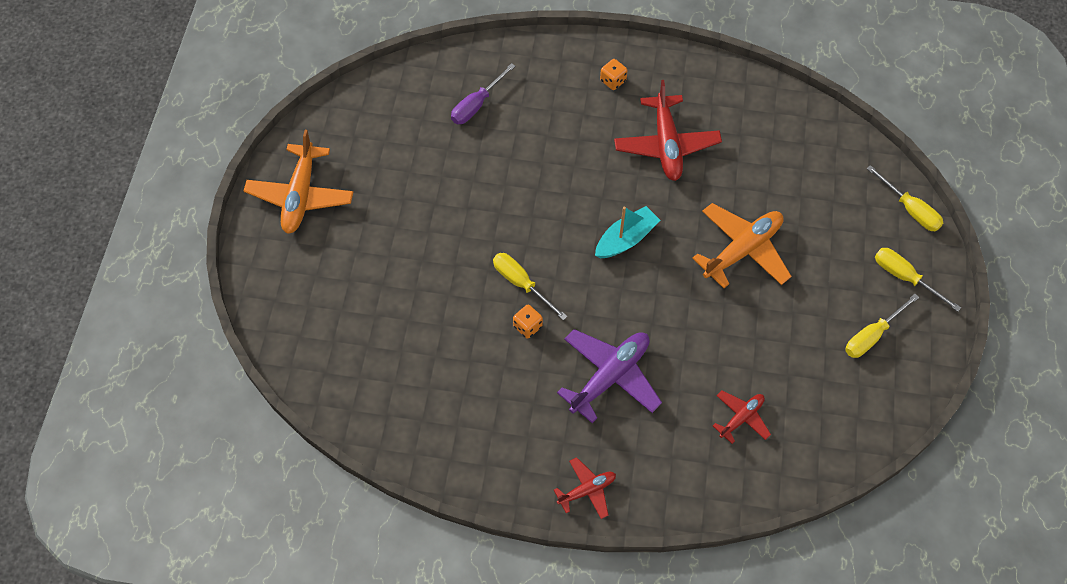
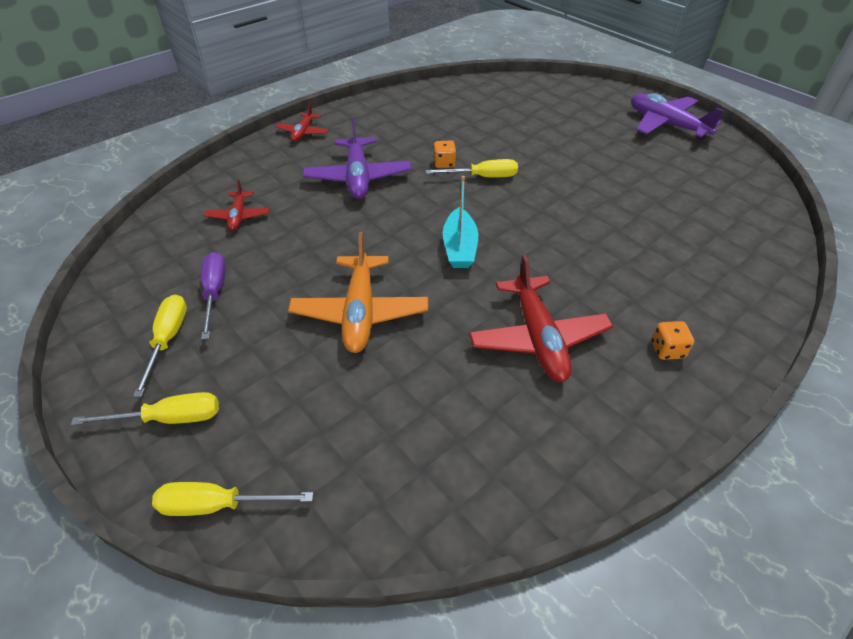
camera: 130 degrees right, 15 degrees down
(300, 196) = (666, 124): orange plane -> purple plane
(476, 105) = (701, 239): purple screwdriver -> purple screwdriver (215, 292)
(666, 145) = (538, 338): red plane -> red plane turned 135 degrees counterclockwise

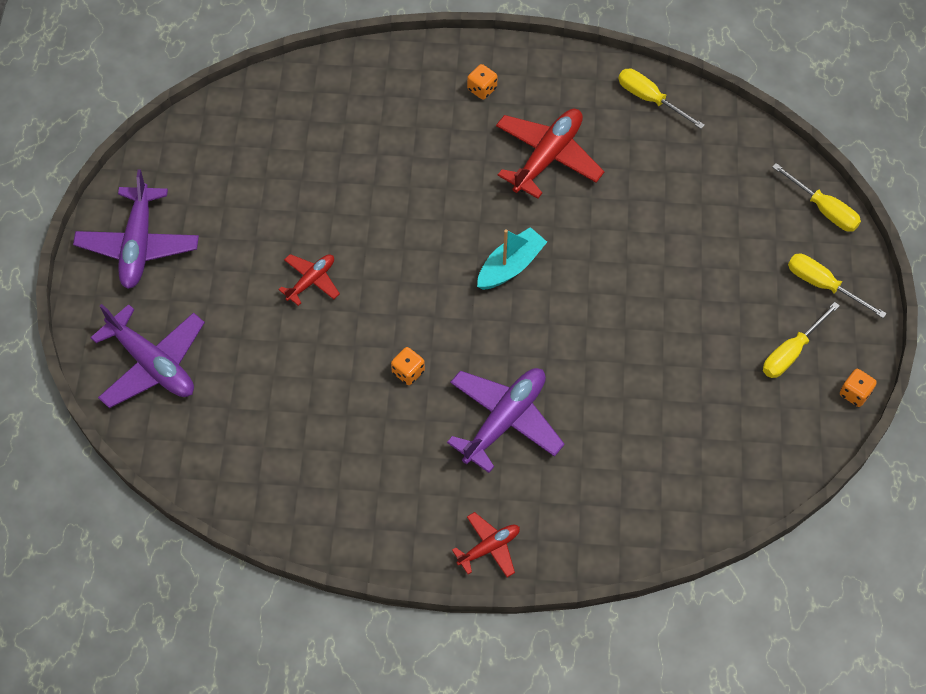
camera: 135 degrees left, 15 degrees up
(82, 347) = (854, 393): none -> orange dice
(215, 292) = (731, 373): purple screwdriver -> none
(238, 216) = (653, 454): red plane -> red plane (311, 281)
(360, 312) = (641, 268): orange plane -> none
(482, 177) = (397, 325): yellow screwdriver -> yellow screwdriver (650, 99)
(570, 97) = (152, 364): none -> purple plane

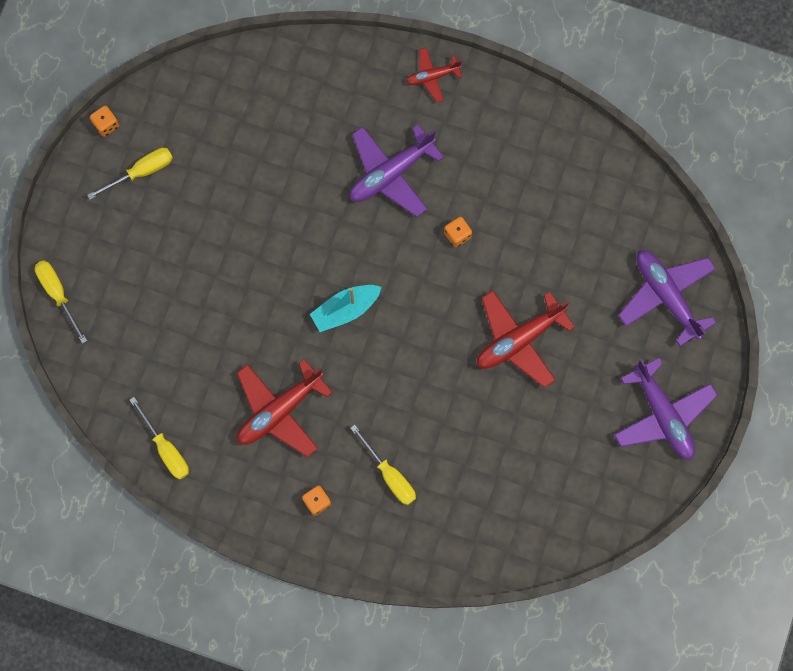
camera: 165 degrees left, 15 degrees up
(138, 245) = (662, 415): purple plane -> purple plane turned 135 degrees clockwise
(311, 281) = (519, 340): red plane -> red plane, size x1.81
(823, 285) = (90, 224): yellow screwdriver -> yellow screwdriver (389, 475)

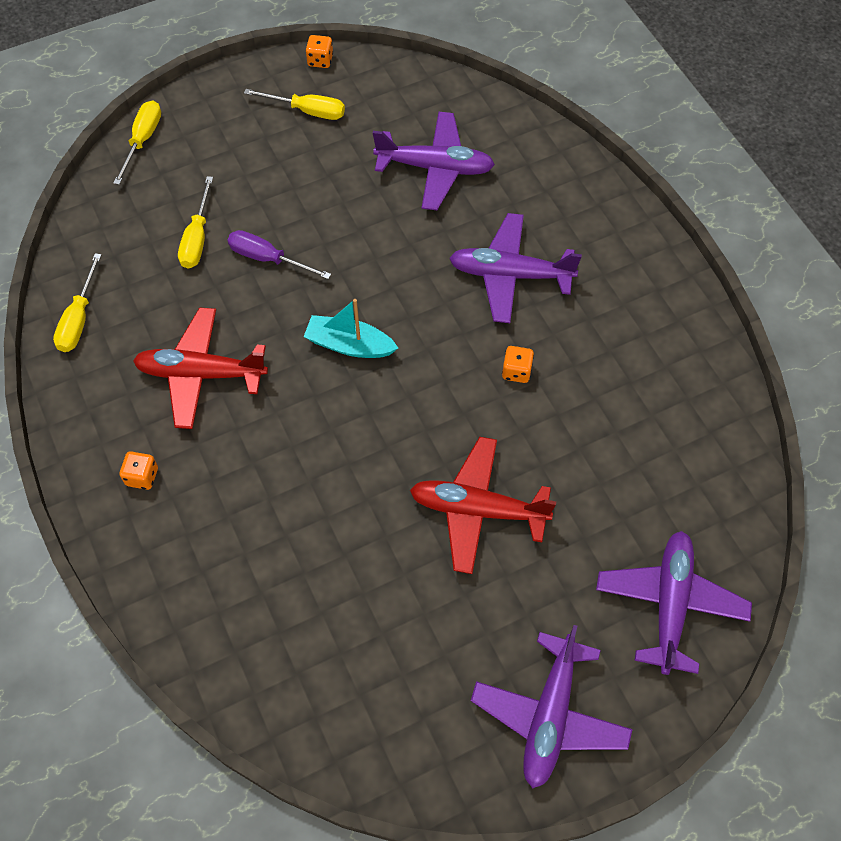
camera: 45 degrees right, 15 degrees down
(235, 300) = (268, 258): none -> purple screwdriver
(269, 139) = (435, 168): none -> purple plane
(389, 475) = (228, 515): yellow screwdriver -> yellow screwdriver (197, 238)
(432, 76) = (630, 232): red plane -> none

